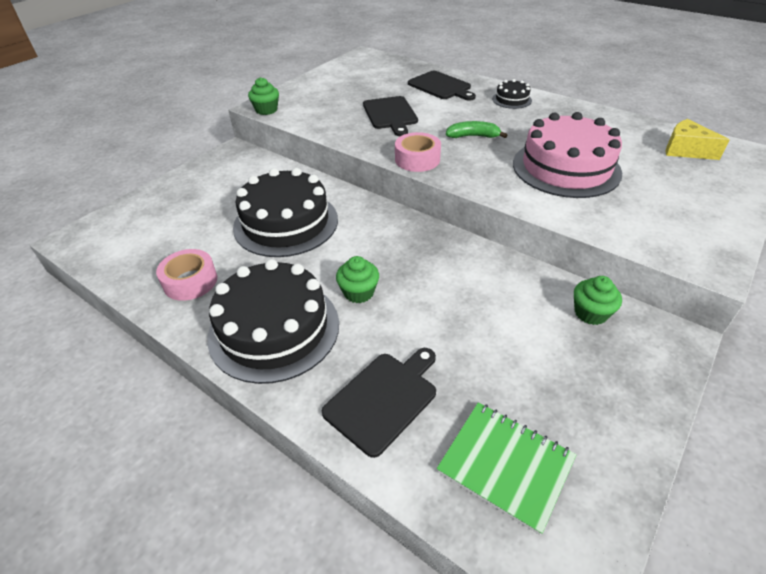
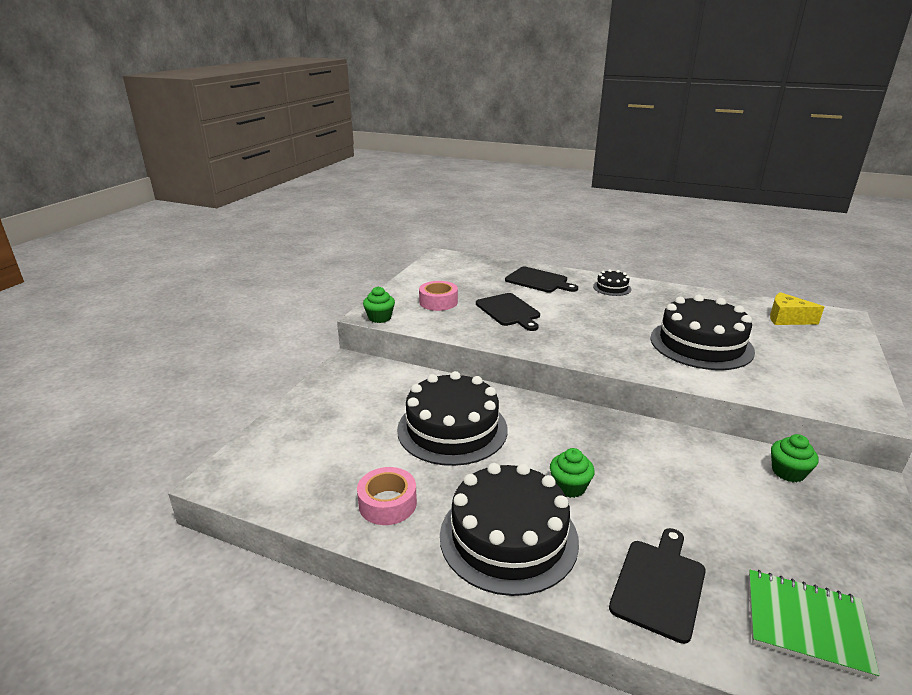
camera: 15 degrees left, 15 degrees down
(417, 159) = (564, 351): pink tape -> pink tape (438, 302)
(473, 136) = (600, 324): green banana -> none
(566, 168) = (701, 344): pink cake -> black cake

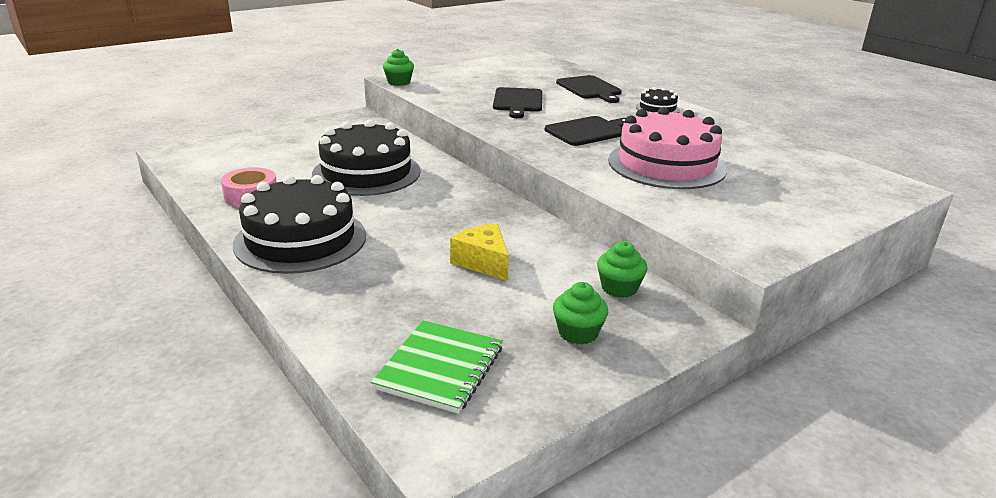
camera: 30 degrees right, 0 degrees up
(438, 302) = (466, 83): pink tape -> none
(569, 487) = (397, 231): green cupcake -> green cupcake (578, 333)
(659, 585) = (362, 302): black cutting board -> black cutting board (588, 131)
(701, 344) = (666, 164): black cake -> pink cake
(787, 319) = (819, 172): yellow cheese -> yellow cheese (483, 262)
(806, 623) = (439, 368): green notebook -> green notebook turned 60 degrees clockwise

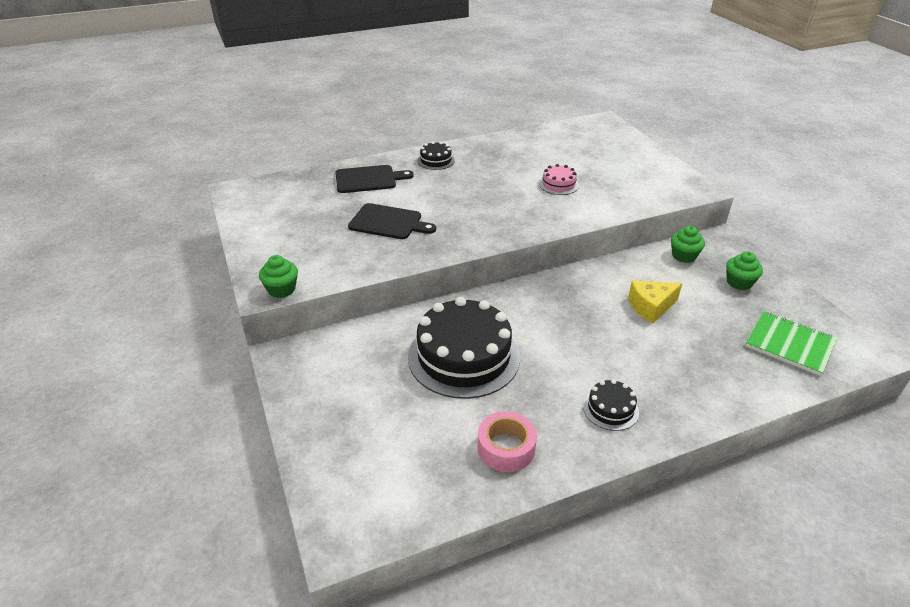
camera: 75 degrees left, 10 degrees up
(300, 240) = (610, 409): black cake -> black cake, size x0.46
(588, 131) = (480, 201): black cutting board -> none
(666, 164) = (558, 184): pink cake -> pink cake, size x0.46

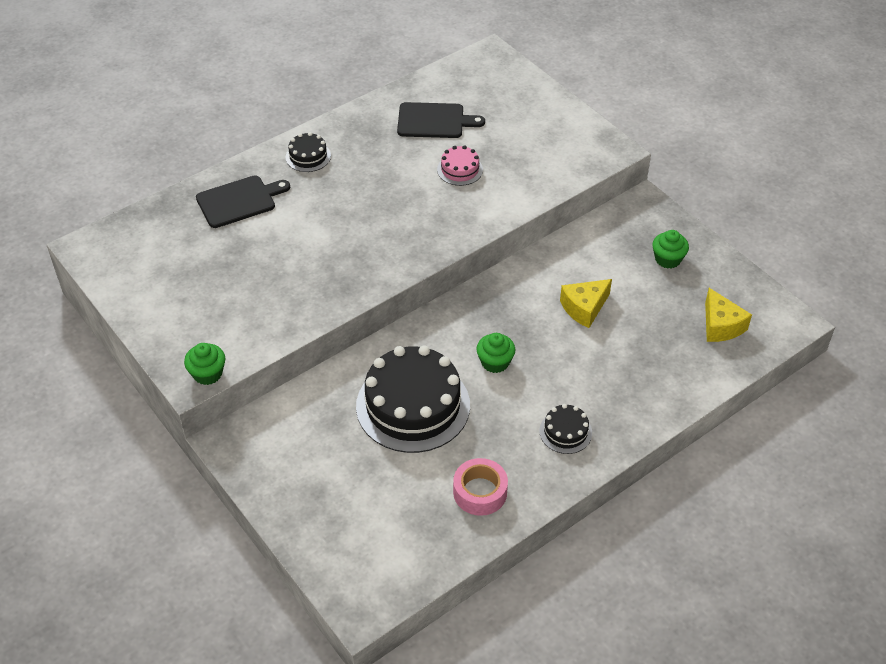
camera: 15 degrees left, 10 degrees up
(388, 222) = (287, 261): black cutting board -> black cutting board (434, 121)
(683, 256) = (608, 234): green cupcake -> green cupcake (495, 362)
(789, 344) = (721, 326): green notebook -> yellow cheese

